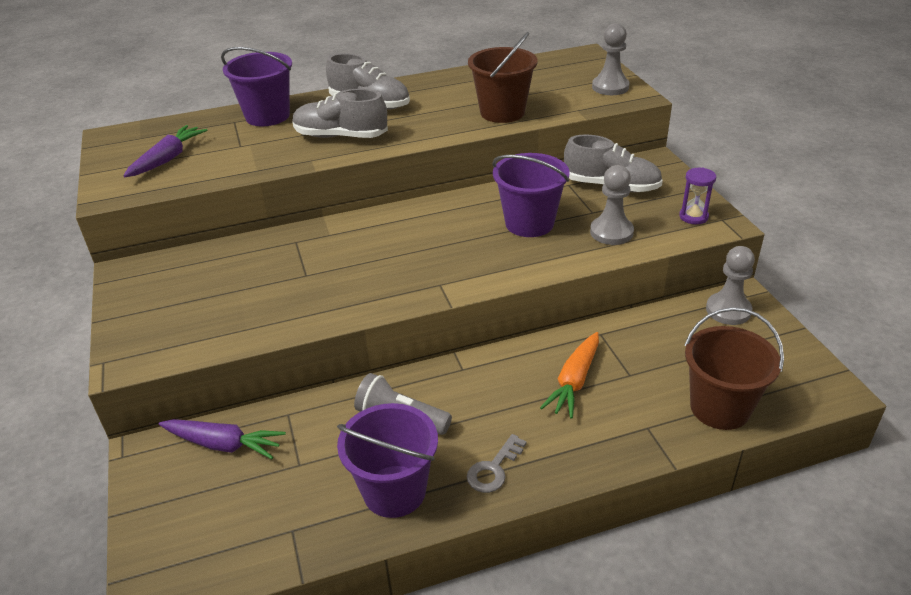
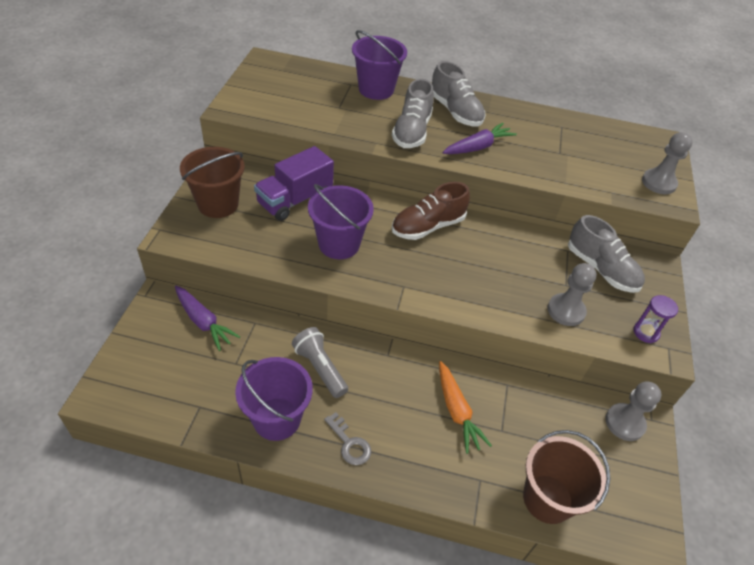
camera: 25 degrees right, 10 degrees up
(168, 159) = (286, 96): purple carrot -> purple carrot (478, 147)
(249, 262) = (295, 200): none -> purple truck
(340, 136) = (412, 131): grey shoe -> grey shoe turned 120 degrees counterclockwise
(417, 223) = (428, 226): none -> brown shoe
(493, 469) = (349, 443): grey key -> grey key turned 105 degrees counterclockwise
(502, 112) = (548, 166): brown bucket -> brown bucket (218, 204)
(529, 223) = (509, 269): purple bucket -> purple bucket (339, 244)
(574, 381) = (457, 411): orange carrot -> orange carrot turned 75 degrees counterclockwise

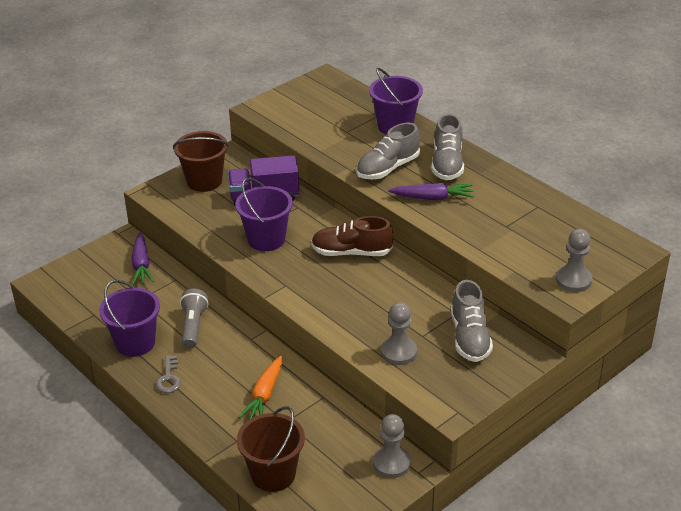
camera: 40 degrees right, 10 degrees down
(646, 332) = (451, 394): purple hourglass -> none

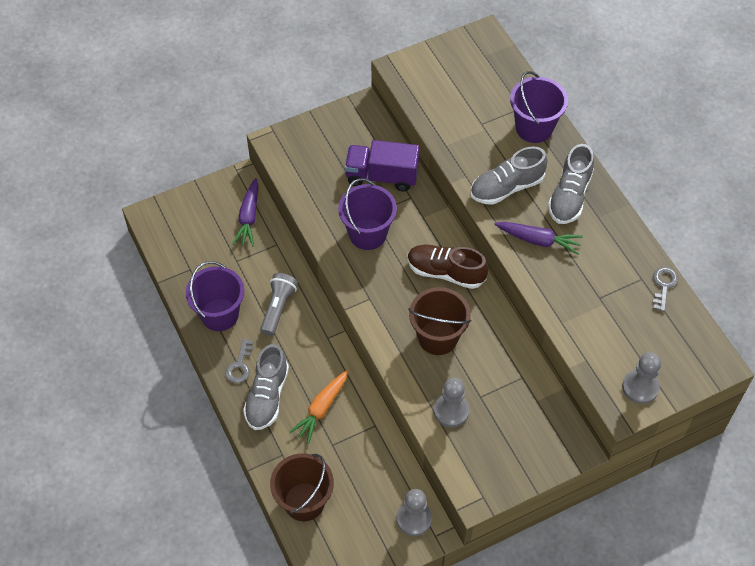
camera: 15 degrees right, 20 degrees up
(204, 181) = (328, 139): brown bucket -> brown bucket (437, 337)
(469, 337) = (525, 411): grey shoe -> grey shoe (267, 396)
(559, 207) = (663, 285): none -> grey key

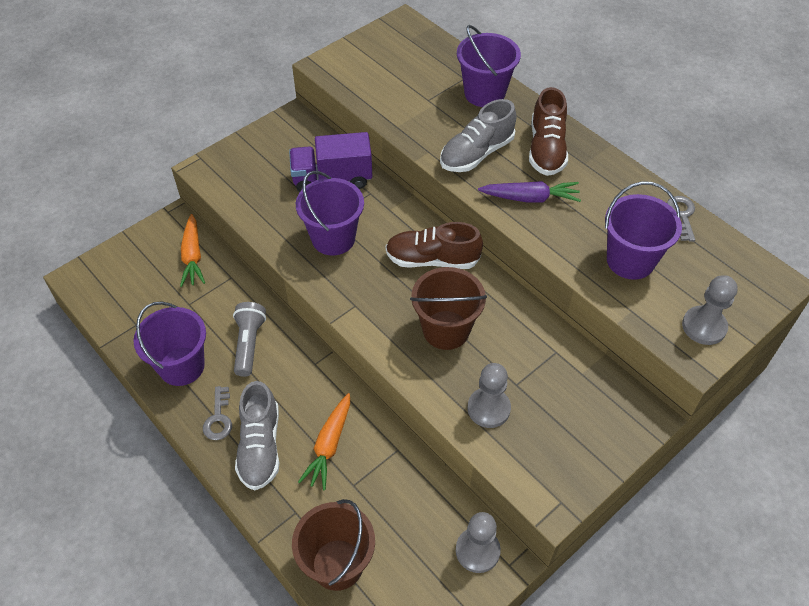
camera: 15 degrees left, 5 degrees down
(249, 217) = (193, 256): purple carrot -> orange carrot
(569, 196) = (546, 149): grey shoe -> brown shoe
(602, 316) = (630, 260): none -> purple bucket

